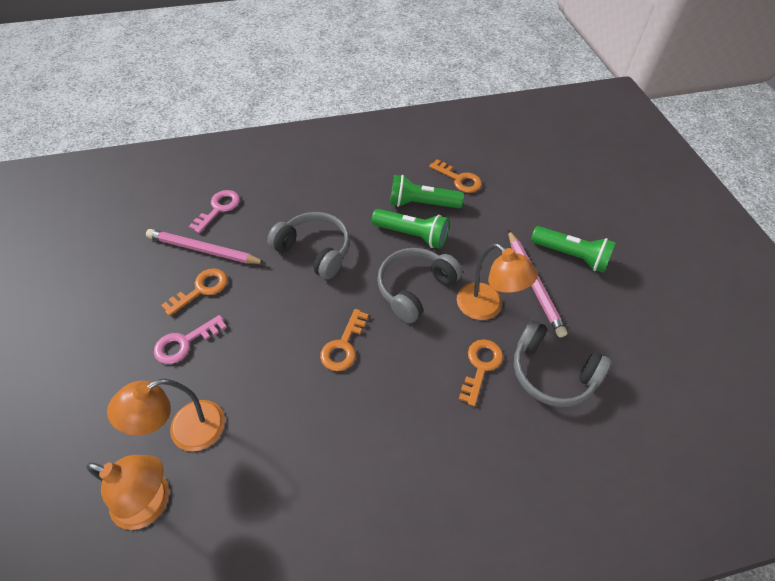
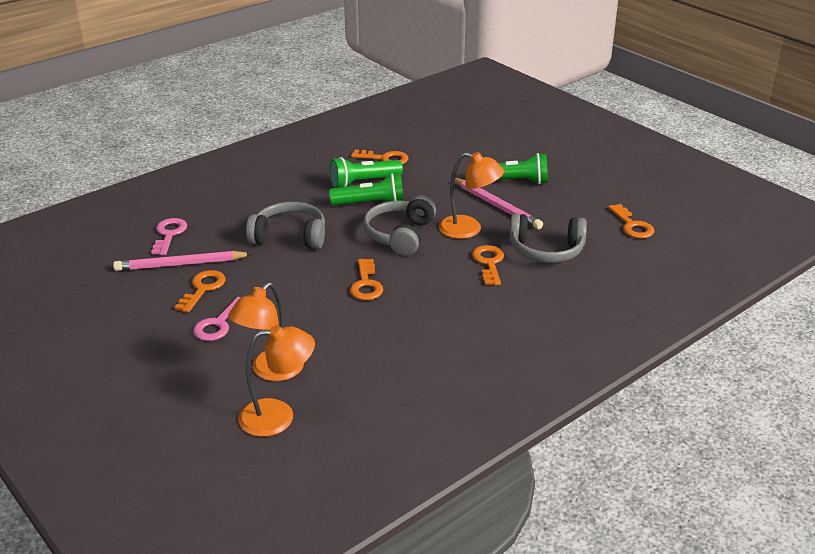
camera: 25 degrees left, 20 degrees down
(670, 373) = (632, 226): none -> orange key

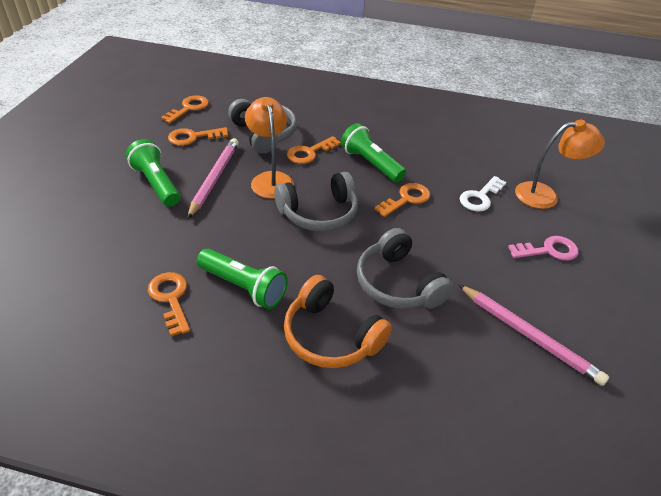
camera: 130 degrees left, 10 degrees up
(169, 234) = (505, 390): pink key -> none
(203, 289) = (532, 291): orange key -> orange key (193, 137)
(278, 416) = (567, 172): orange lamp -> none
(287, 196) = (331, 335): none -> orange headphones
(318, 327) = (480, 197): none -> white key
(371, 204) = (283, 258): green flashlight -> green flashlight (370, 164)

